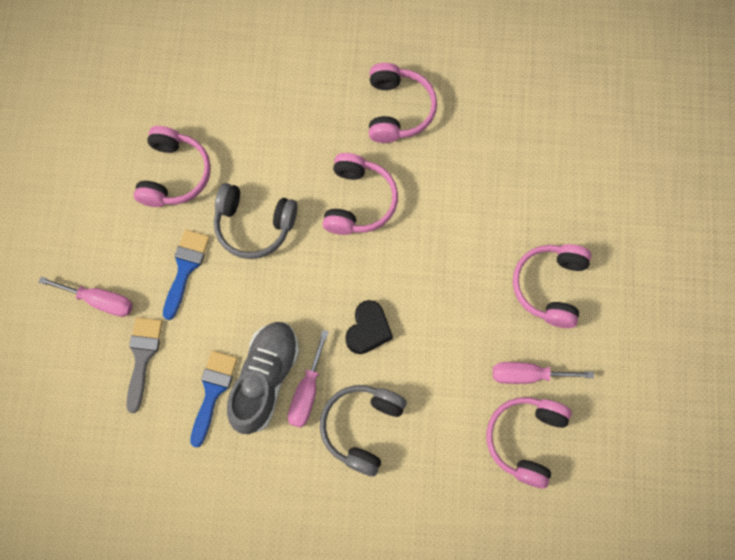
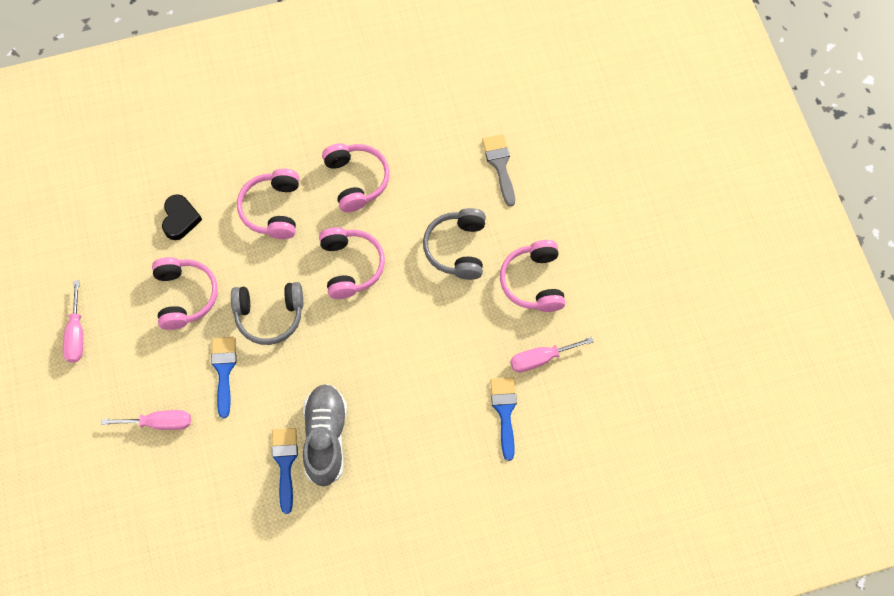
camera: 20 degrees left, 5 degrees down
(142, 356) = (214, 456): grey brush -> grey brush (500, 165)
(307, 392) = (364, 436): pink screwdriver -> pink screwdriver (76, 334)
(361, 428) = (420, 448): grey headphones -> grey headphones (457, 248)
(368, 330) = (397, 368): black heart -> black heart (180, 219)
(467, 420) = (504, 411): none -> blue brush
(525, 440) = (557, 410): pink headphones -> pink headphones (273, 209)

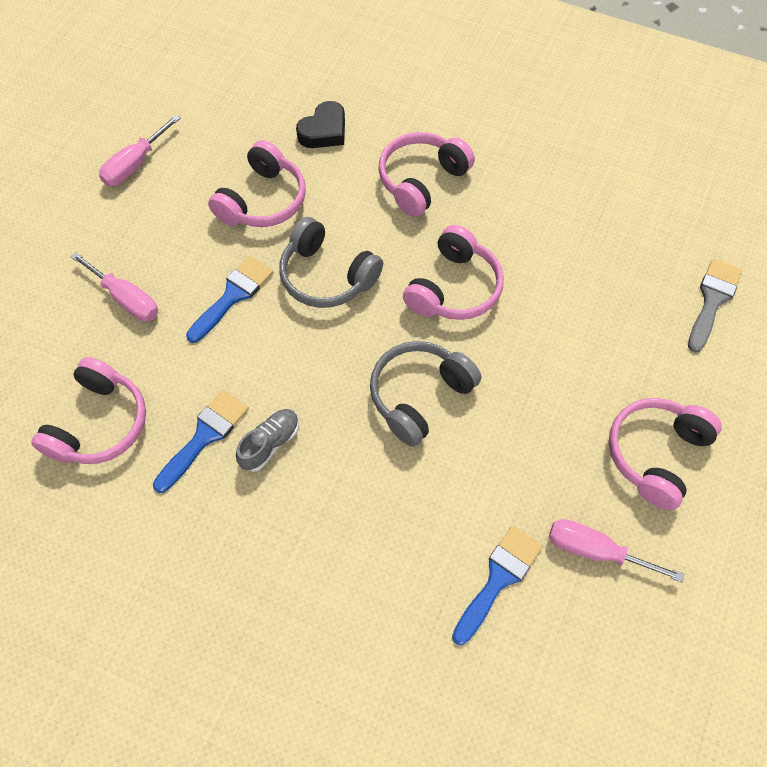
camera: 40 degrees right, 5 degrees down
(325, 438) = (270, 443): grey shoe -> grey shoe, size x0.53
(356, 180) = (533, 210): pink headphones -> pink headphones (99, 423)
(457, 248) = (590, 352): grey headphones -> grey headphones (419, 396)

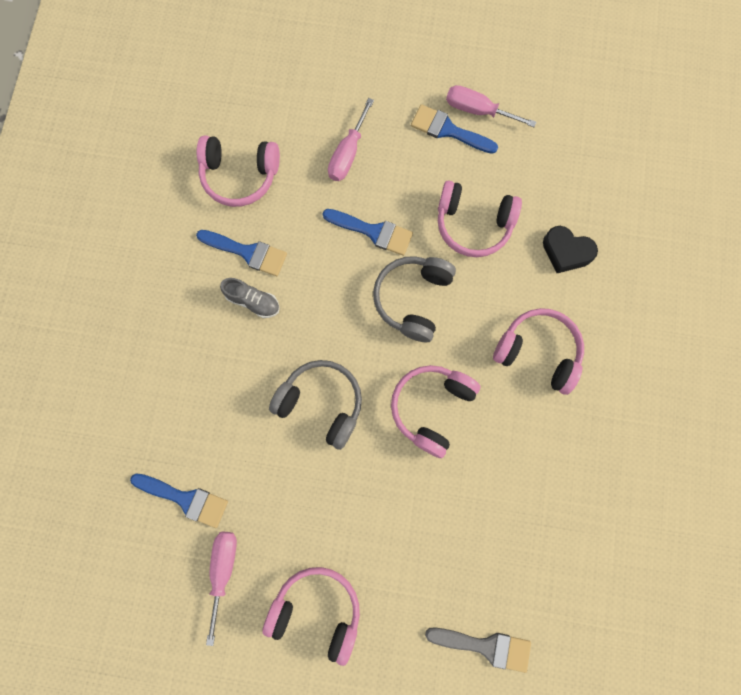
camera: 75 degrees right, 15 degrees up
(145, 196) = (448, 130): none -> blue brush
(454, 288) = (431, 408): pink headphones -> pink headphones turned 105 degrees clockwise

